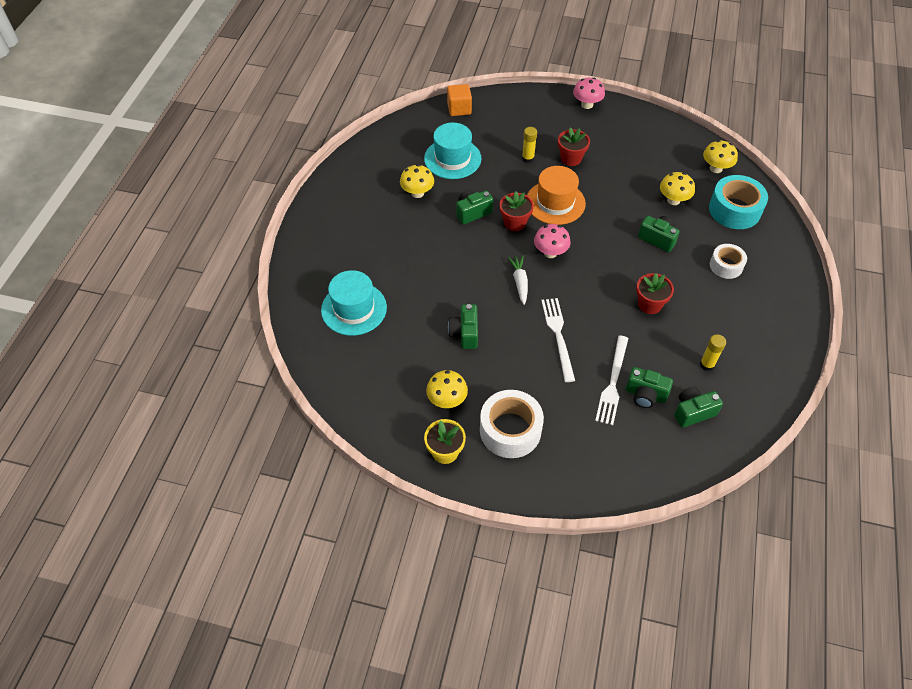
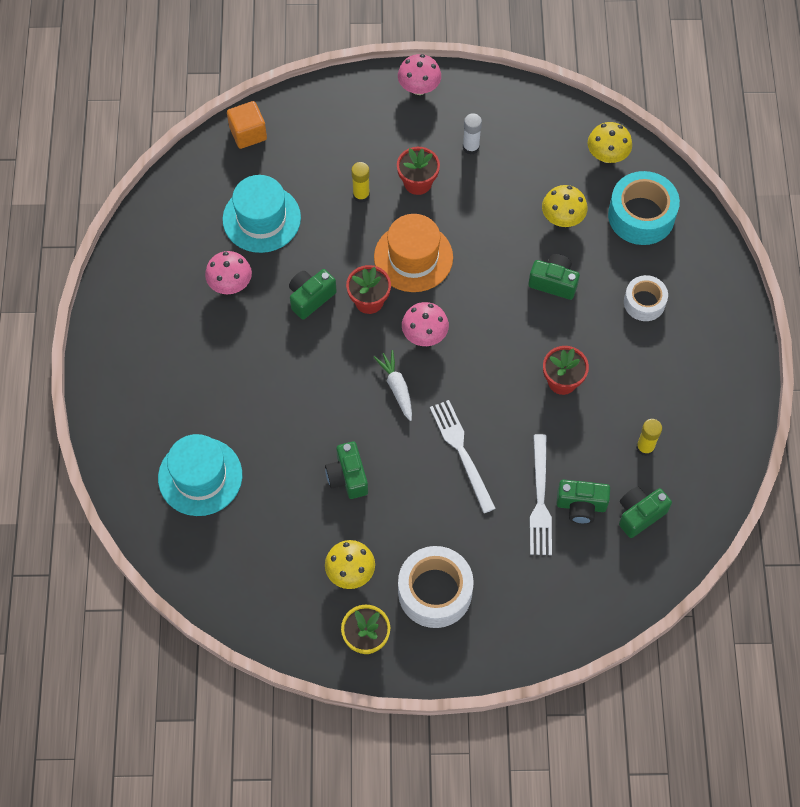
camera: 15 degrees left, 10 degrees up
(417, 193) = (230, 284): yellow mushroom -> pink mushroom
(615, 145) = (471, 147): none -> white glue stick

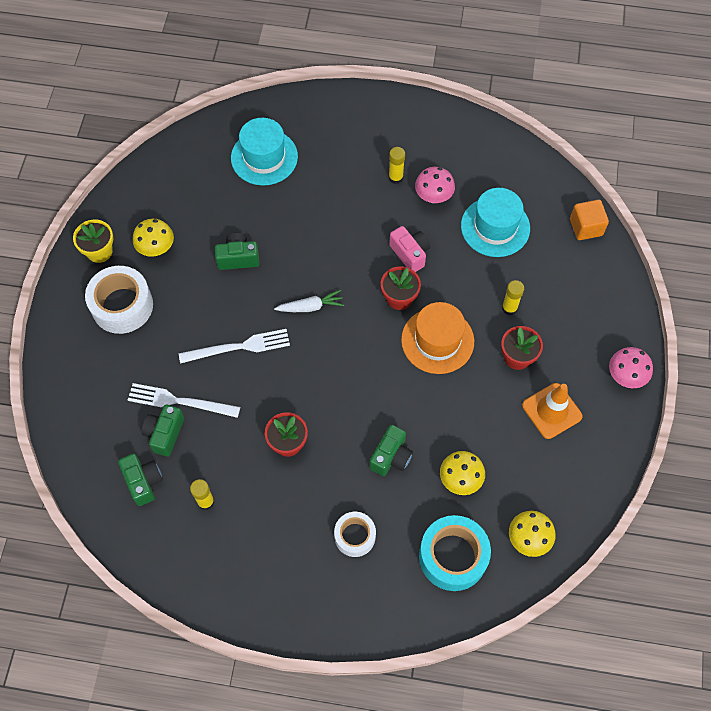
camera: 100 degrees right, 0 degrees up
(209, 327) = (395, 177): none -> yellow glue stick
(310, 298) = (410, 254): green camera -> pink camera
(424, 335) = (357, 337): pink mushroom -> none
(471, 147) = (551, 411): white glue stick -> orange traffic cone

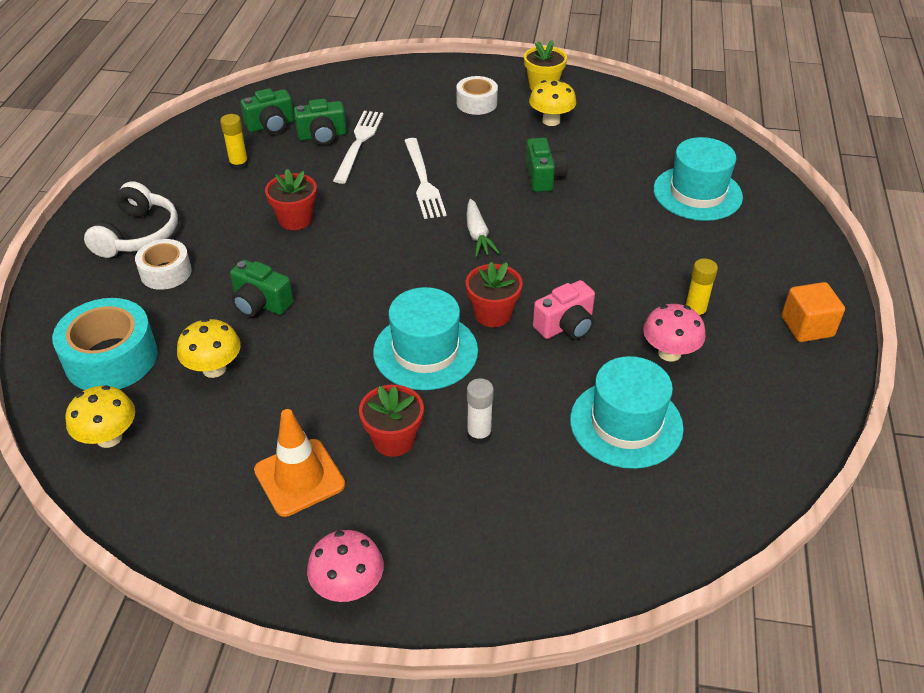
camera: 90 degrees right, 20 degrees down
(122, 306) = (476, 103): white tape -> white tape, size x0.61
(165, 434) = (322, 136): green camera -> green camera turned 150 degrees clockwise
(305, 571) = (137, 234): none -> white headphones
(437, 340) = (425, 351): orange hat -> turquoise hat
(509, 308) = (479, 434): yellow glue stick -> white glue stick
(586, 227) = (645, 551): orange cube -> orange cube (807, 327)

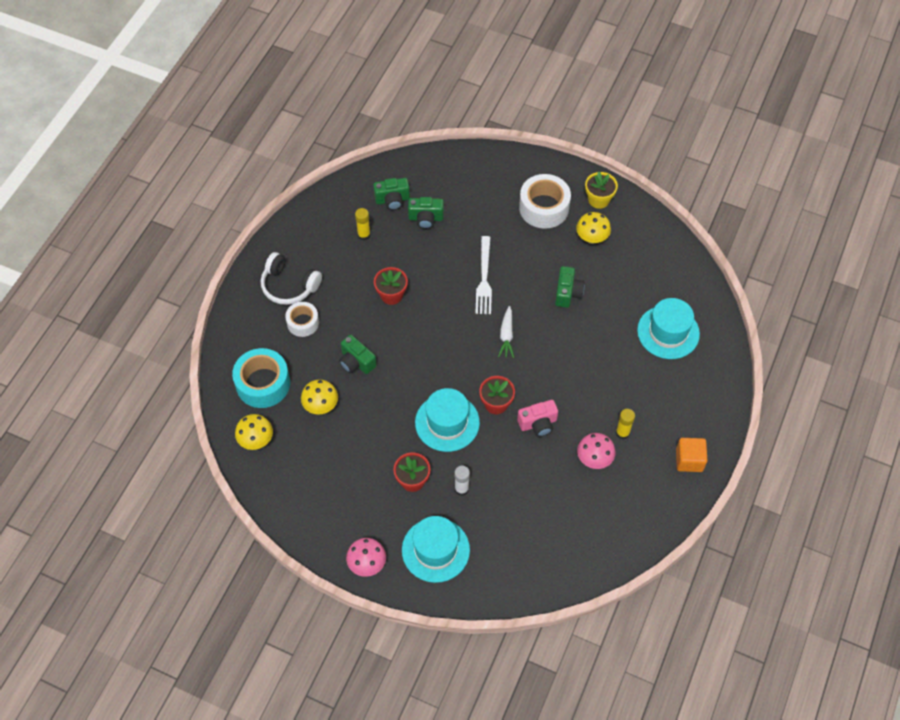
camera: 15 degrees right, 15 degrees up
(137, 234) = (289, 285): white headphones -> white headphones turned 90 degrees clockwise
(299, 477) = (355, 492): orange traffic cone -> none
(359, 143) = (449, 232): white fork -> none
(476, 103) = (544, 208): white tape -> white tape, size x1.64
(626, 424) = (548, 502): turquoise hat -> turquoise hat (435, 550)

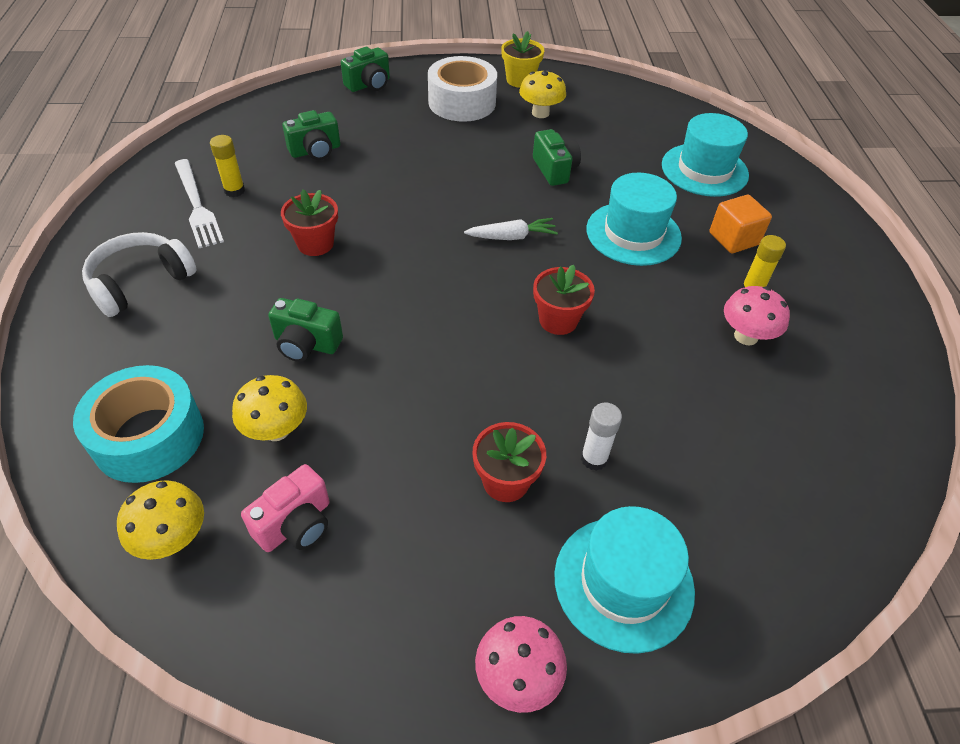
camera: 30 degrees left, 10 degrees down
(289, 285) = (140, 282): white headphones -> white headphones turned 135 degrees clockwise
(303, 323) = (186, 322): white tape -> none
(392, 200) = (257, 145): green camera -> green camera (369, 84)
(447, 422) = (504, 372): turquoise hat -> turquoise hat (633, 233)
(484, 278) = (436, 187): white fork -> white fork (197, 206)
(506, 336) = (512, 237): white carrot -> white carrot turned 75 degrees counterclockwise
(538, 423) = (635, 322): pink camera -> pink camera (296, 524)
(689, 460) = (858, 290): orange cube -> orange cube (733, 239)

